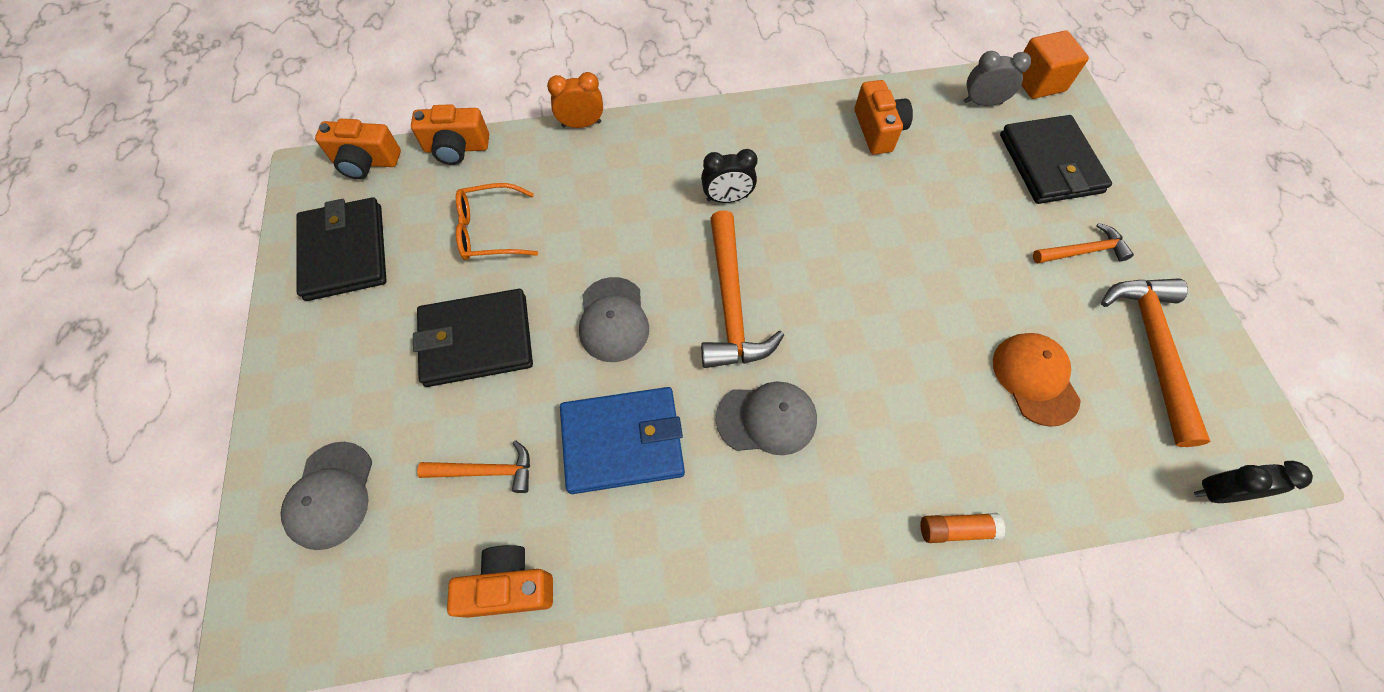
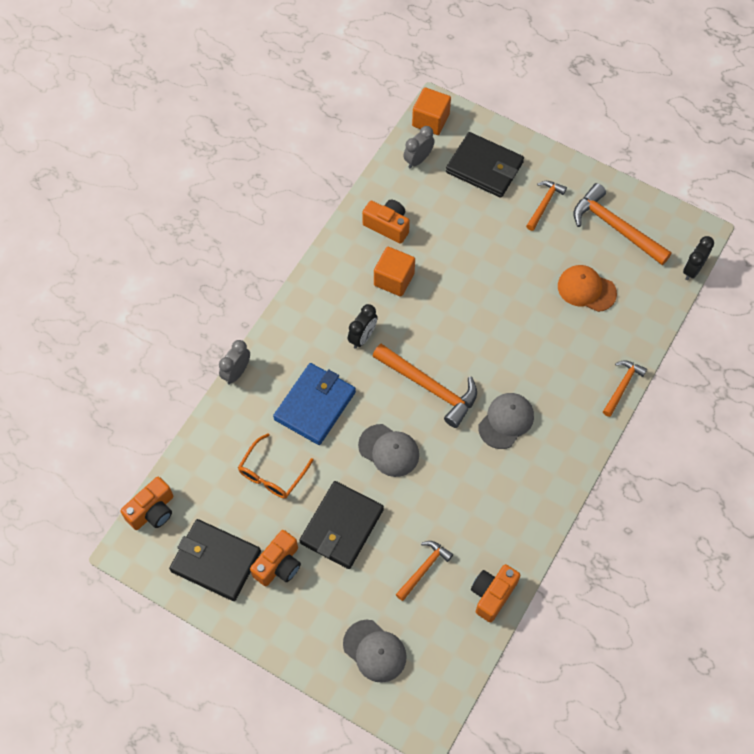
camera: 50 degrees left, 0 degrees up
(456, 148) = (190, 453): orange camera -> orange camera (279, 565)
(581, 124) = (236, 372): orange clock -> grey clock
(622, 441) = (462, 494): blue wallet -> blue wallet (315, 405)
(824, 178) = (394, 279): none -> orange cube
(956, 529) = (622, 386): orange glue stick -> orange hammer

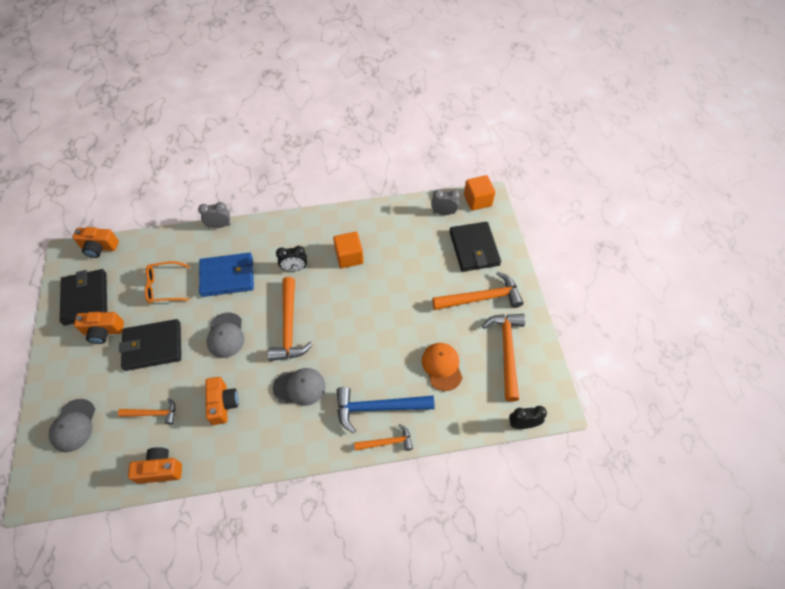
camera: 50 degrees right, 5 degrees down
(387, 226) = (383, 229): orange camera -> orange camera (223, 404)
(544, 204) = (482, 298): orange hammer -> orange hammer, size x1.75
(583, 370) = (378, 407): none -> blue hammer

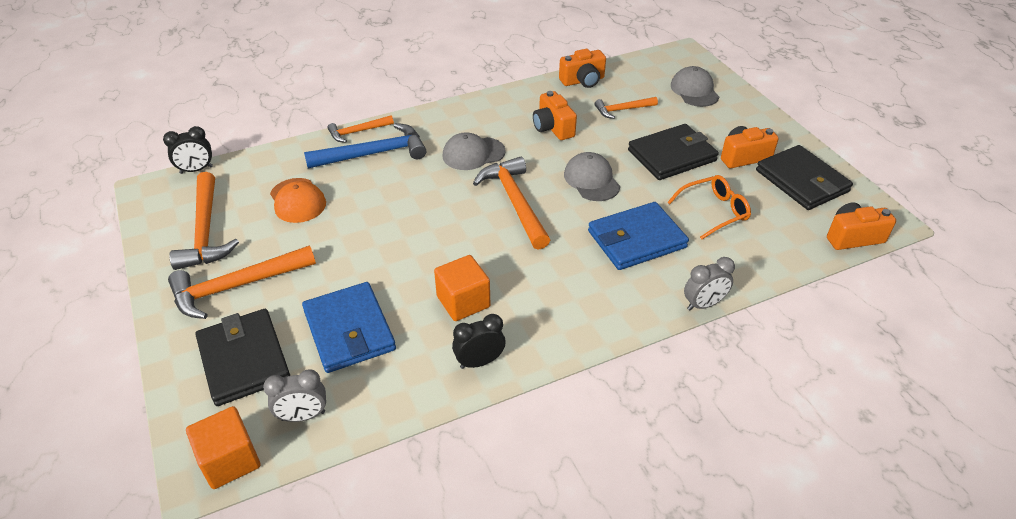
camera: 165 degrees right, 15 degrees down
(294, 268) = (543, 268): black clock -> black clock (479, 362)
(416, 253) = (349, 330): none -> blue wallet

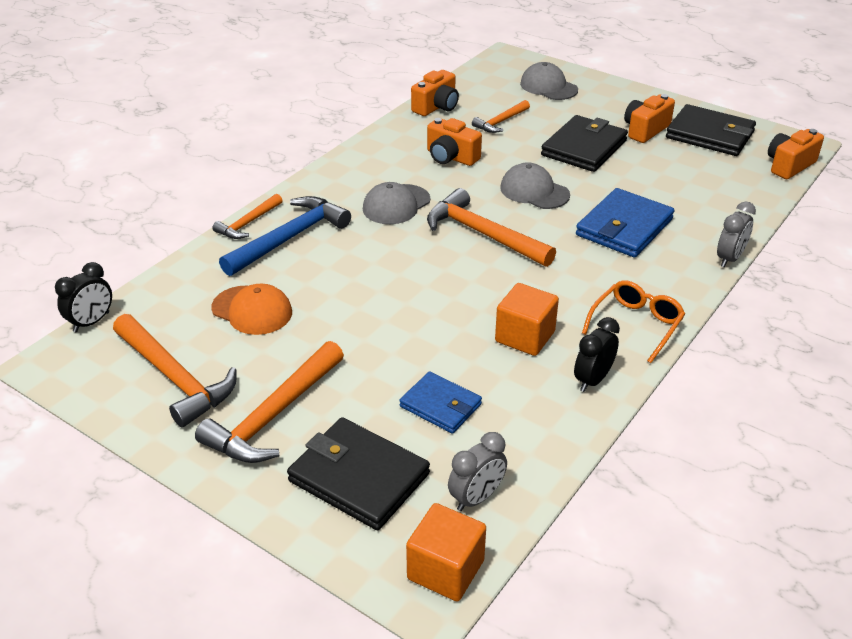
camera: 30 degrees left, 5 degrees down
(349, 330) = (441, 405): blue wallet -> blue wallet, size x0.63
(714, 211) = (665, 182): orange glasses -> orange glasses (636, 325)

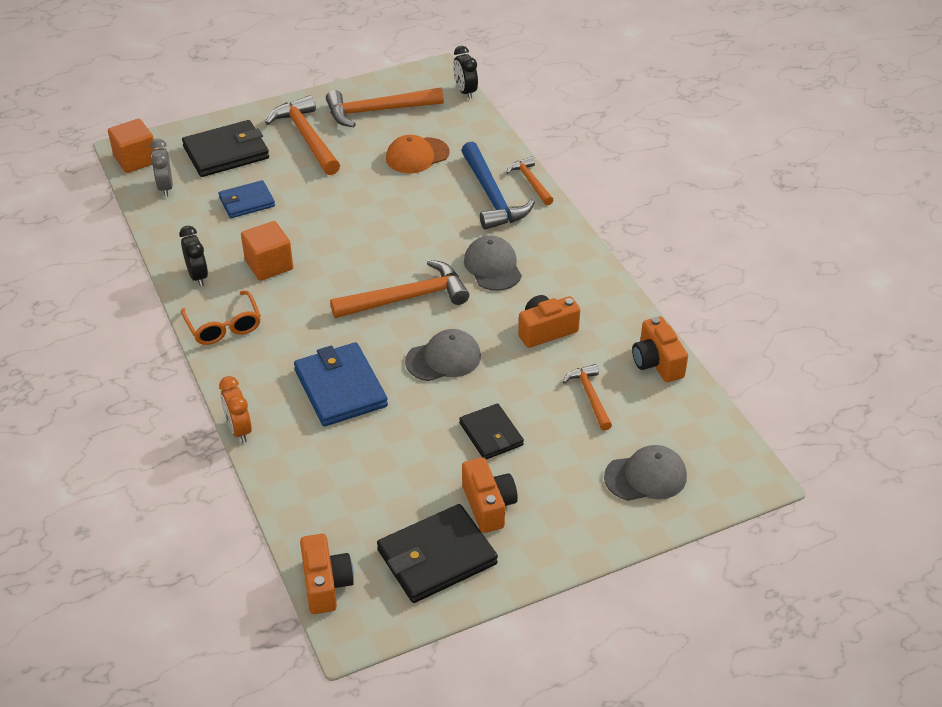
camera: 120 degrees right, 5 degrees up
(584, 147) = (491, 434): black wallet -> black wallet, size x0.63
(729, 258) = (239, 430): grey clock -> orange clock

